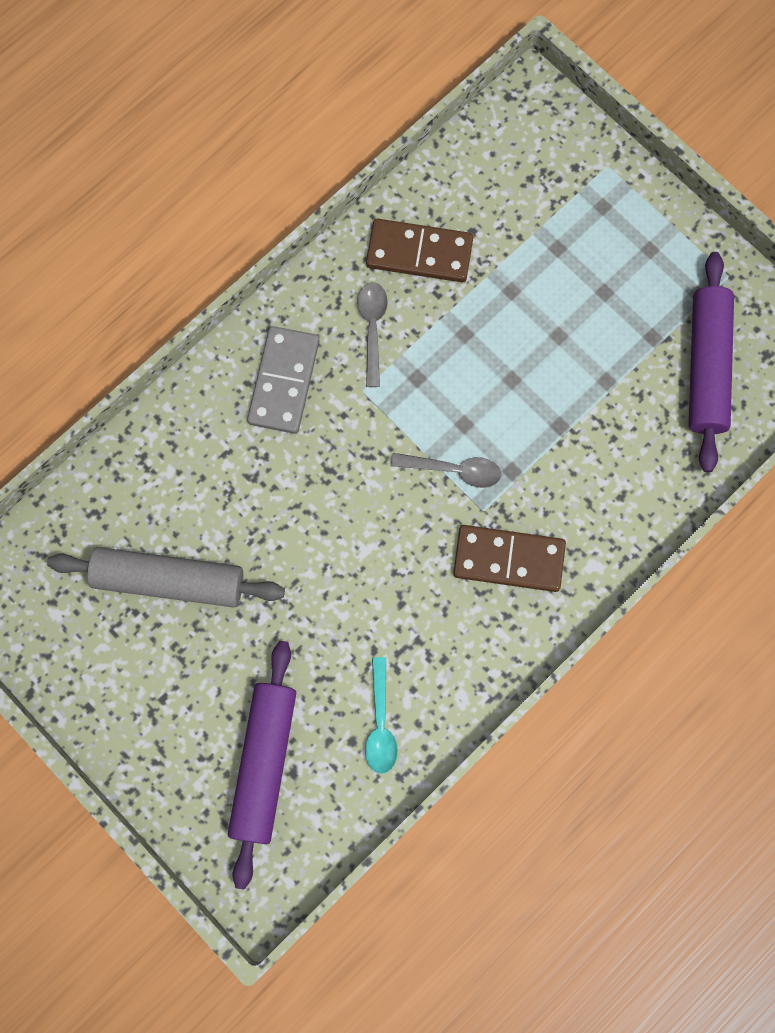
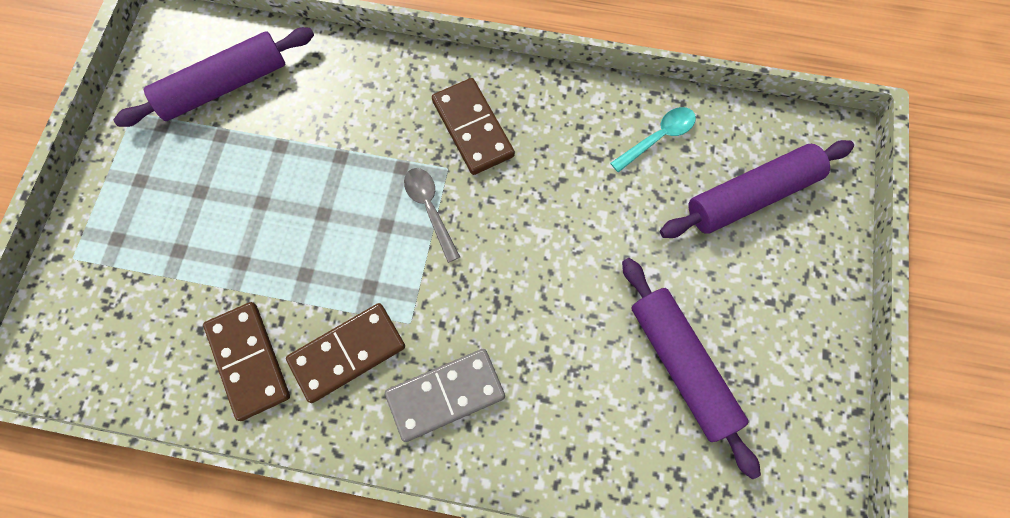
camera: 125 degrees left, 5 degrees down
(169, 580) = (682, 366): grey rolling pin -> purple rolling pin
(372, 329) = (347, 353): grey spoon -> brown domino

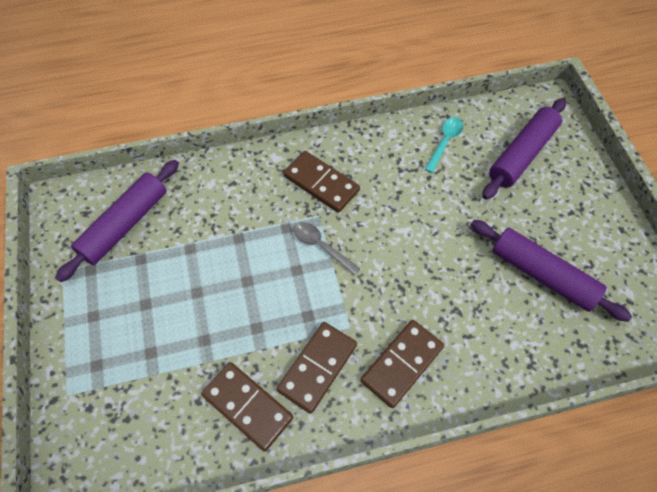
camera: 25 degrees left, 10 degrees down
(445, 395) = (402, 364): grey domino -> brown domino

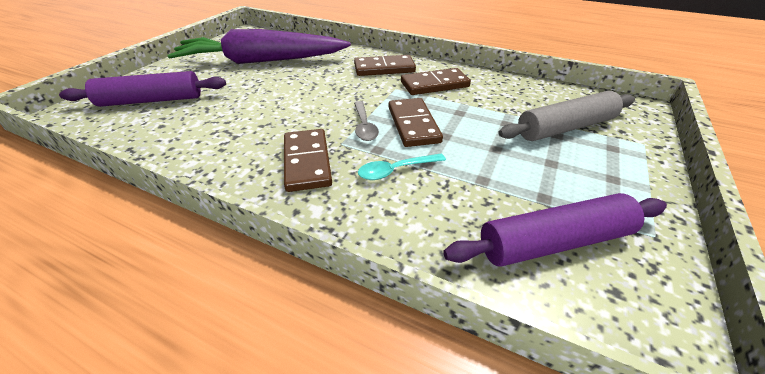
camera: 140 degrees left, 20 degrees down
(146, 373) = (565, 127): none -> grey rolling pin
(247, 406) = (493, 89): brown domino -> brown domino (413, 125)
(444, 142) = (172, 133): turquoise spoon -> turquoise spoon (396, 170)
(542, 275) = (262, 61): purple rolling pin -> purple carrot

